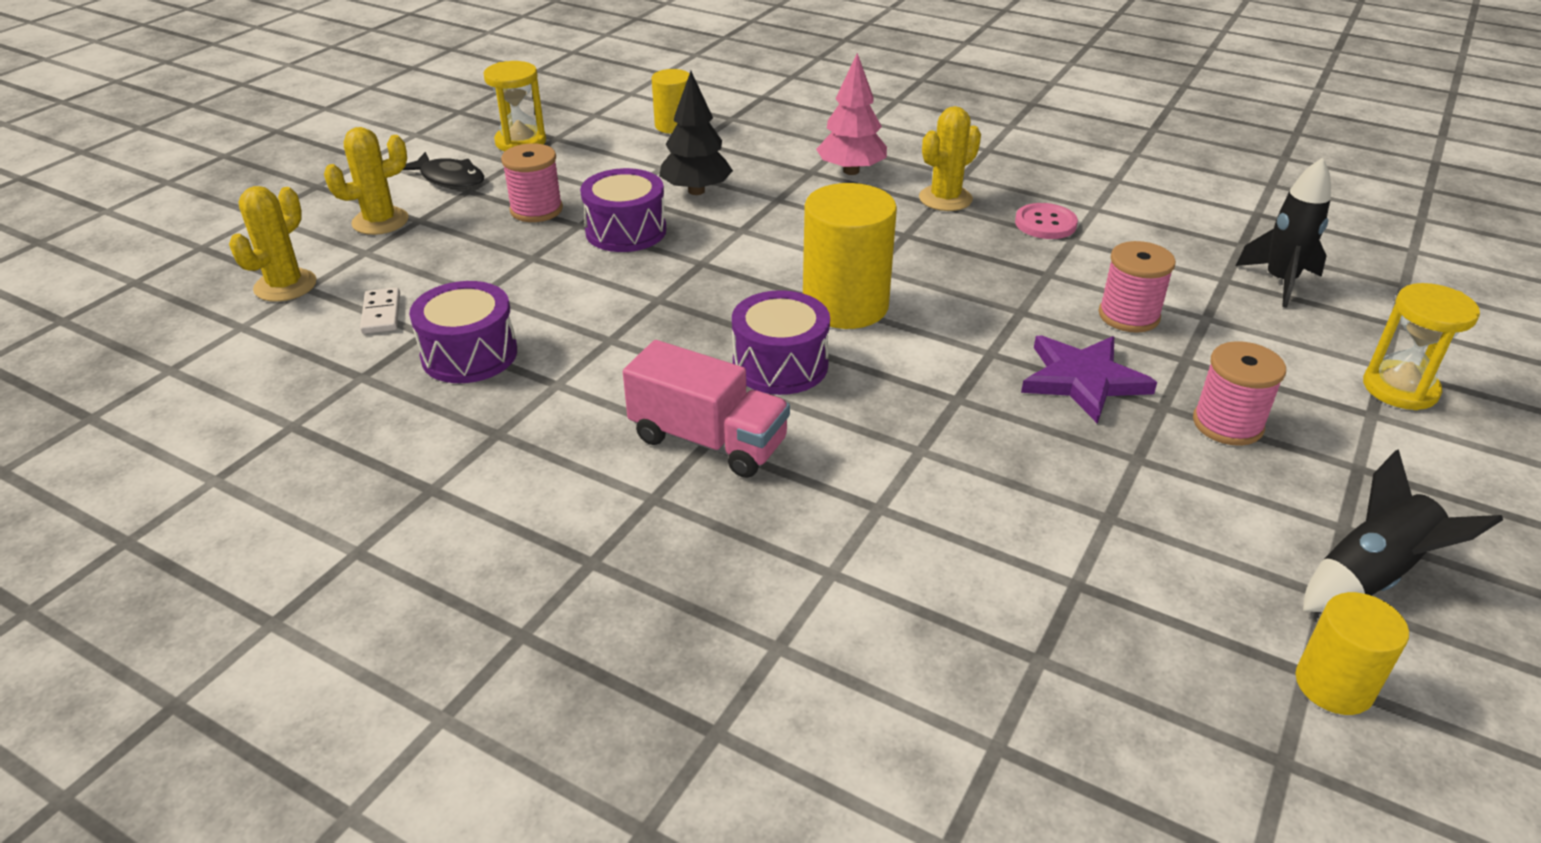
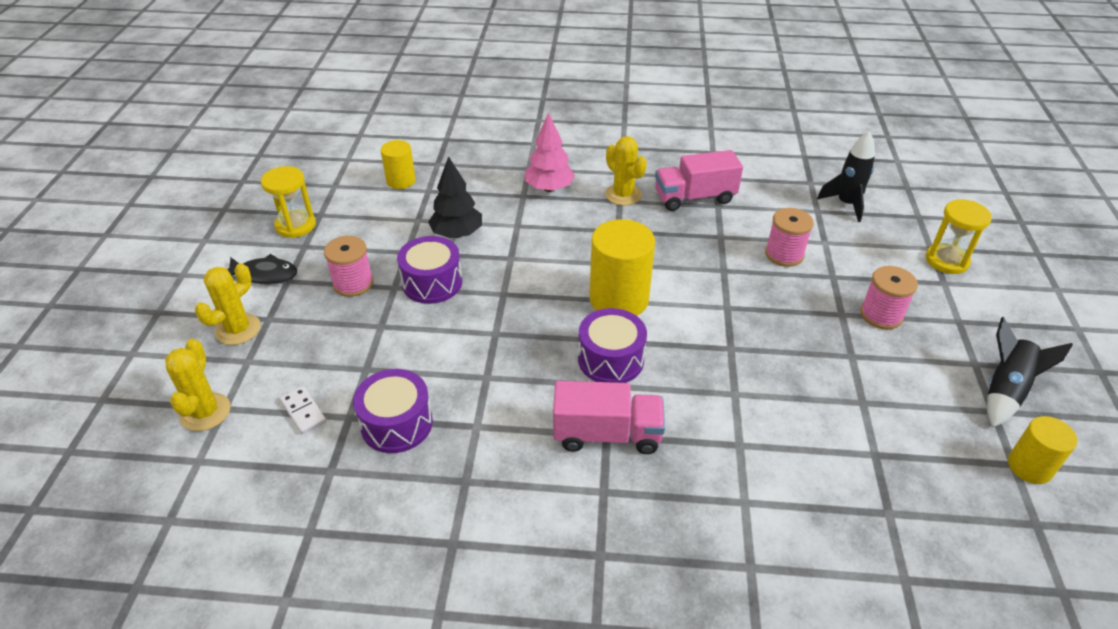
camera: 25 degrees left, 5 degrees up
(945, 199) = (623, 195): yellow cactus -> yellow cactus turned 60 degrees counterclockwise
(1045, 223) = (694, 198): pink button -> pink truck
(1083, 380) = (789, 310): purple star -> none

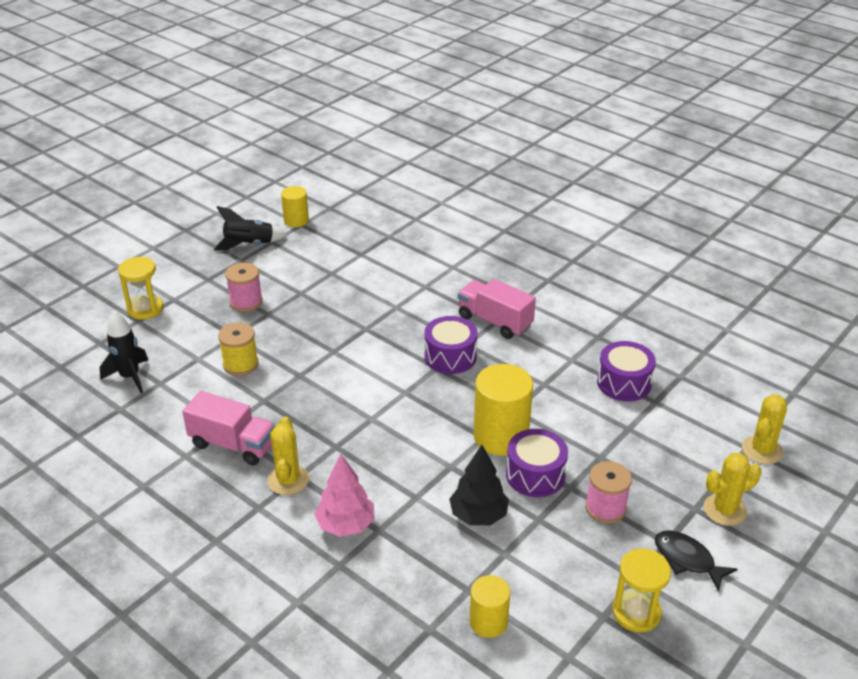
camera: 145 degrees left, 5 degrees down
(303, 411) = (687, 419): white domino -> none
(619, 299) = (401, 391): yellow cylinder -> yellow cylinder (501, 436)
(784, 254) = (240, 364): pink spool -> yellow spool

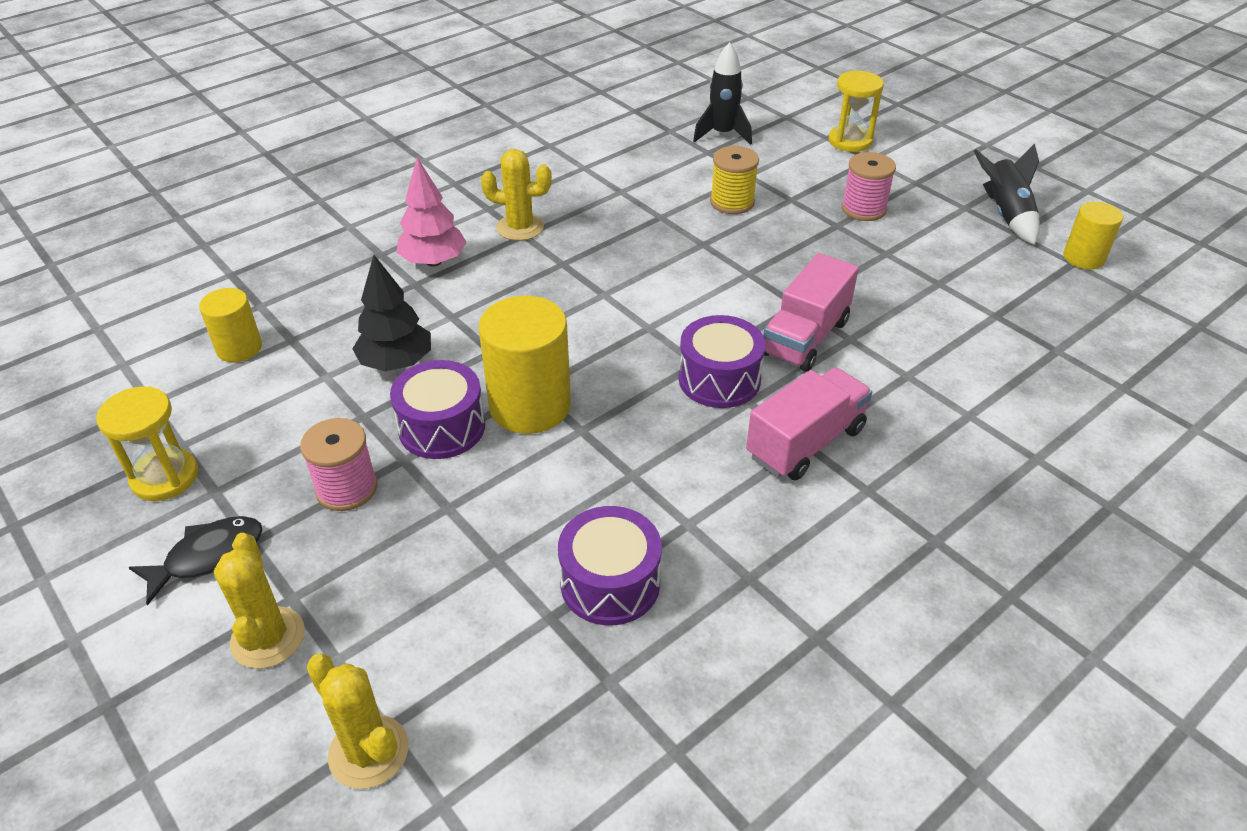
camera: 100 degrees right, 5 degrees up
(233, 444) = (591, 195): pink truck -> pink truck (805, 338)

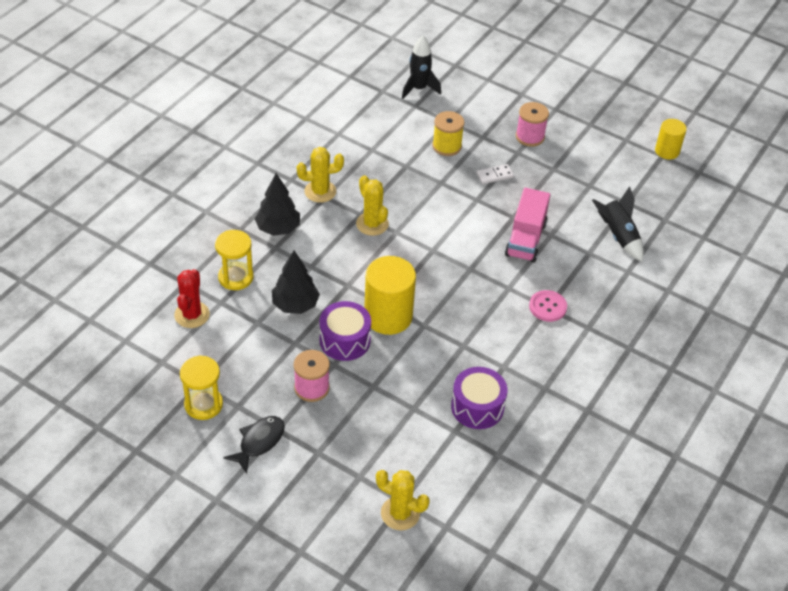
camera: 20 degrees left, 5 degrees up
(239, 348) = (192, 315): yellow cylinder -> red cactus
(268, 638) = (318, 475): yellow cactus -> yellow cactus (372, 224)
(433, 262) = (278, 228): pink tree -> black tree
(719, 379) = (487, 277): purple drum -> none
(789, 247) = (494, 175): none -> white domino
(805, 443) = (547, 307): pink truck -> pink button
(850, 141) = (504, 80): yellow hourglass -> yellow hourglass (235, 277)
(1005, 215) = (615, 126): black rocket -> black rocket (618, 236)

